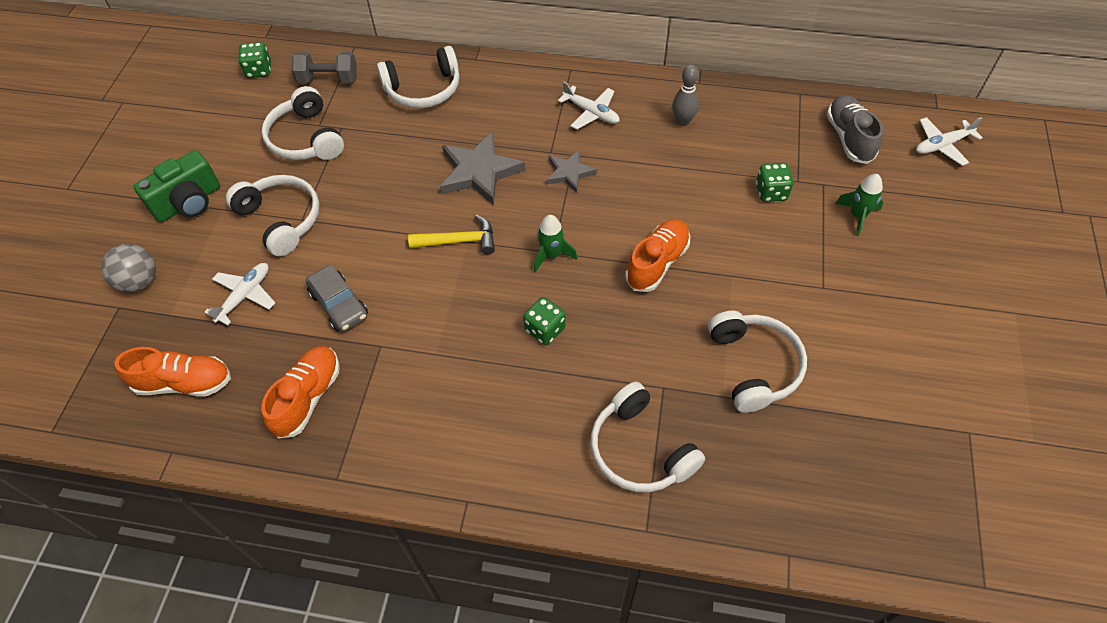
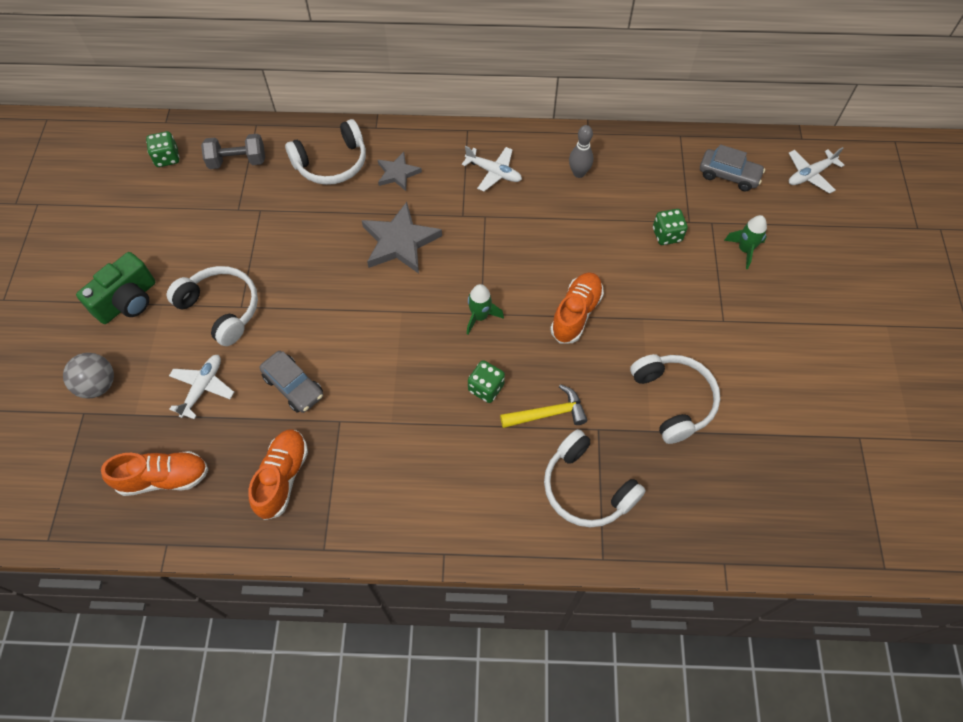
camera: 10 degrees left, 5 degrees up
(306, 138) = (228, 224): white headphones -> none
(459, 241) = (393, 312): yellow hammer -> yellow hammer (548, 413)
(569, 173) = (483, 234): grey star -> grey star (397, 173)
(849, 138) = (728, 175): grey shoe -> grey car

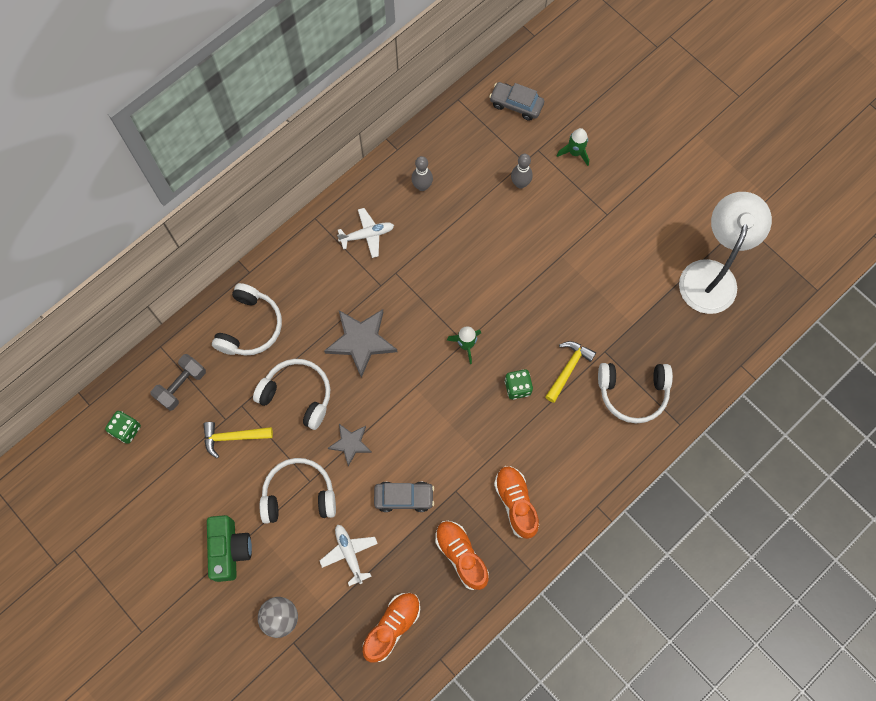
camera: 45 degrees left, 10 degrees up
(228, 226) = (233, 437): none -> yellow hammer
(397, 173) = (304, 293): grey star -> grey star (350, 443)
(576, 313) = (520, 289): orange shoe -> orange shoe (516, 503)
(667, 235) = (520, 183): green dice -> grey bowling pin
(673, 400) = (627, 293): white headphones -> white headphones (297, 395)
(728, 175) = (516, 104): grey car -> grey car turned 135 degrees counterclockwise
(777, 455) = (711, 275): none -> white lamp
(810, 175) = (563, 61): white plane -> none

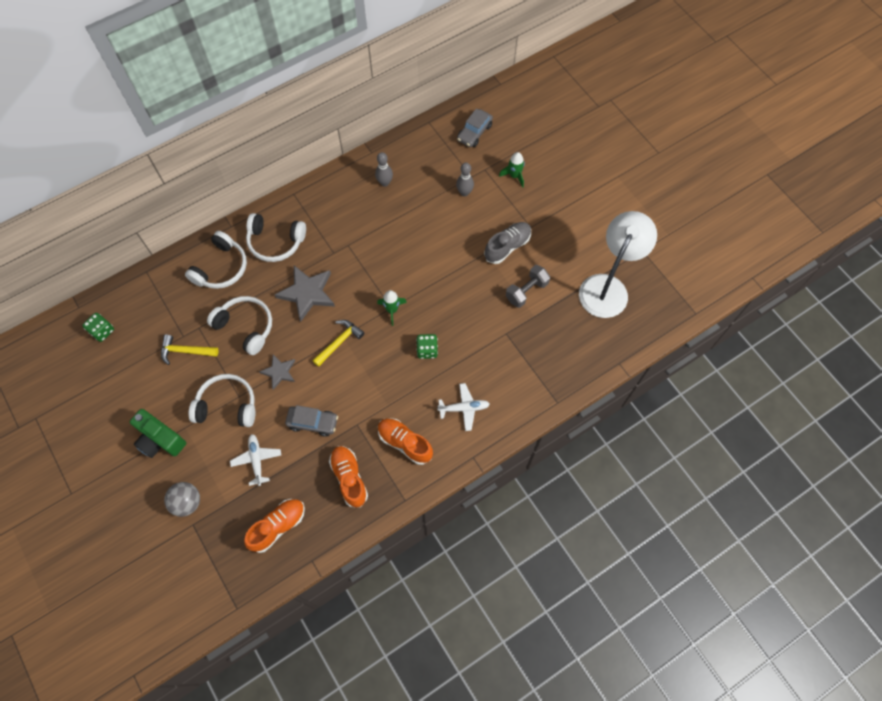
camera: 10 degrees right, 5 degrees down
(181, 386) = (155, 304): grey dumbbell -> grey dumbbell (526, 291)
(230, 550) = (160, 440): green camera -> green camera turned 120 degrees clockwise
(367, 235) = (332, 213): white plane -> white plane (464, 408)
(516, 104) = (474, 133): grey car -> grey car turned 90 degrees counterclockwise
(516, 503) = (405, 443): orange shoe -> orange shoe turned 45 degrees counterclockwise
(568, 369) = (472, 342): yellow hammer -> yellow hammer (339, 342)
(585, 244) = (507, 246): none -> grey shoe
(633, 393) = (522, 370): white headphones -> white headphones (275, 242)

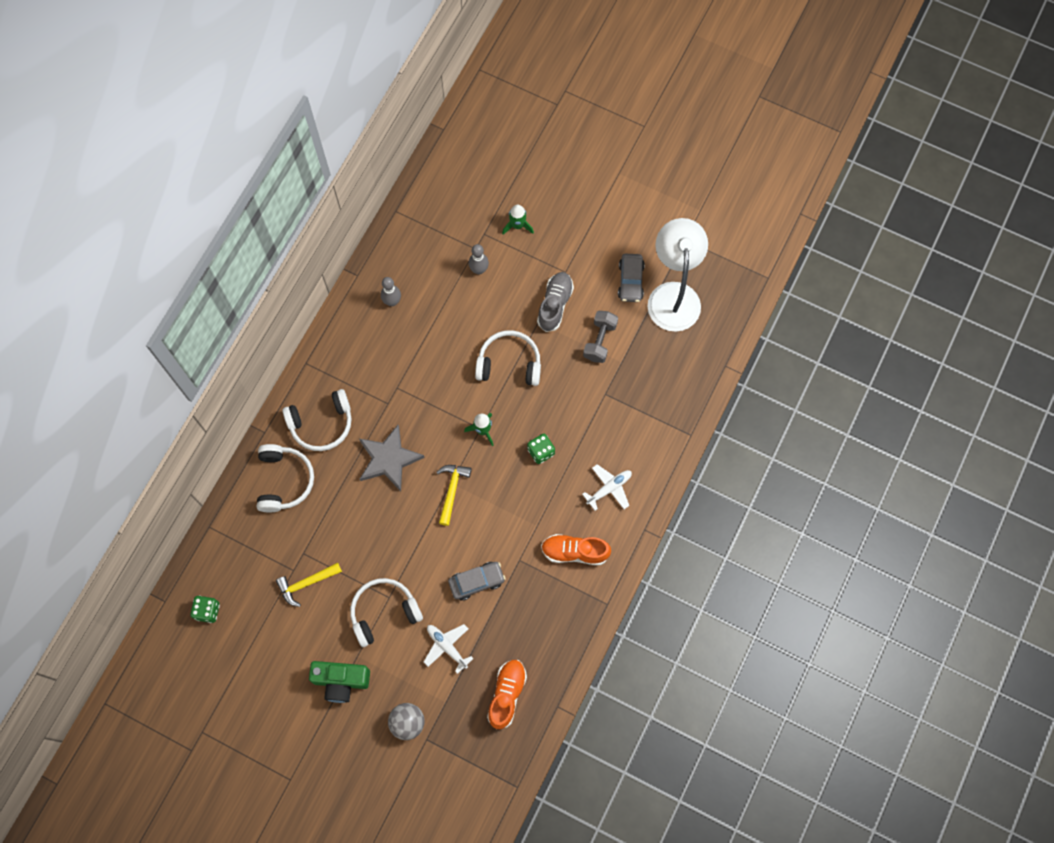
camera: 30 degrees left, 5 degrees up
(246, 327) = (350, 526): white headphones -> white headphones (509, 363)
(279, 372) = (413, 552): grey star -> none
(349, 478) = (544, 613): orange shoe -> none
(474, 133) = (449, 199): grey car -> grey car (630, 281)

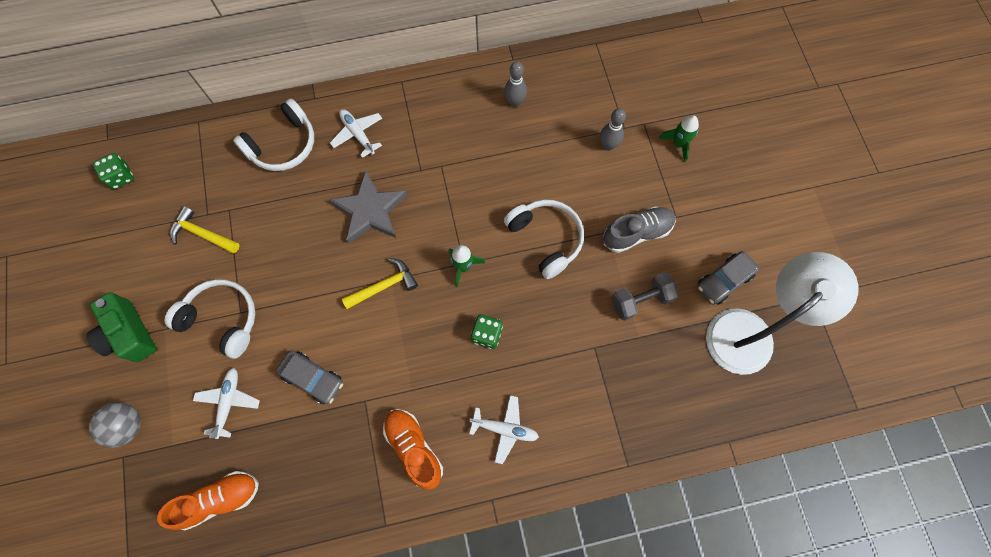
camera: 50 degrees right, 0 degrees up
(321, 424) = (357, 134): white headphones -> white plane

